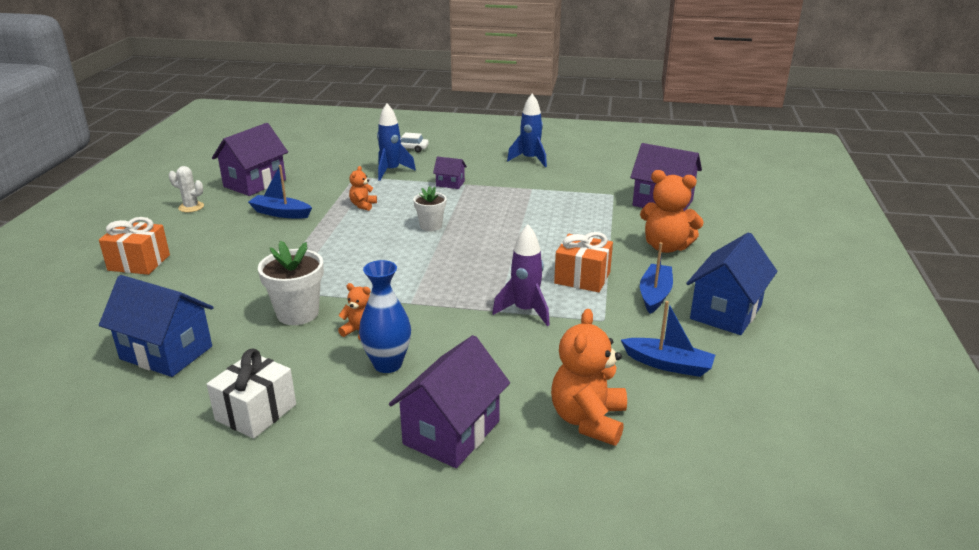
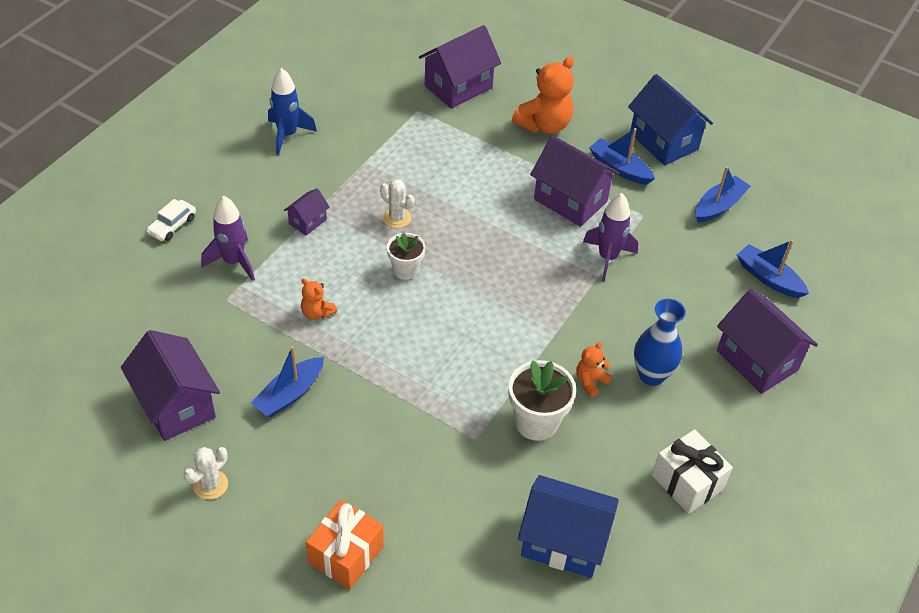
camera: 70 degrees left, 20 degrees up
(166, 353) = (563, 542): blue house -> blue house turned 60 degrees clockwise
(391, 171) = (234, 262): blue rocket -> purple rocket
(484, 211) = (397, 218): none -> white cactus
(582, 278) = (570, 200): orange gift -> purple house
(588, 420) = (768, 278): orange teddy bear -> blue boat

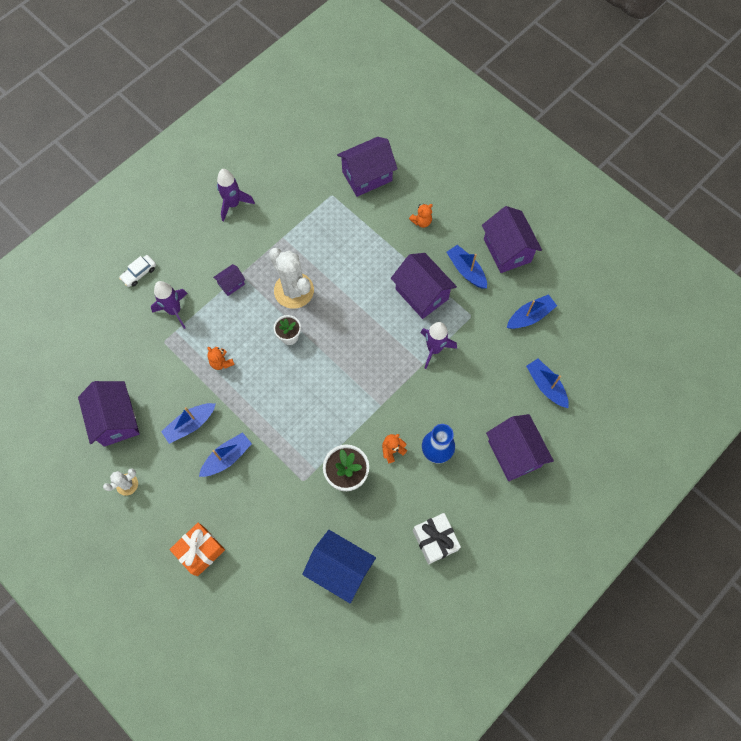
camera: 15 degrees right, 20 degrees up
(287, 135) = (233, 204): blue rocket -> purple rocket
(355, 427) = (227, 457): none -> blue boat
(397, 218) = (294, 290): white cactus -> white cactus, size x1.96
(544, 125) = (421, 221): orange teddy bear -> orange teddy bear, size x0.52
(664, 141) = (507, 250): blue house -> purple house

